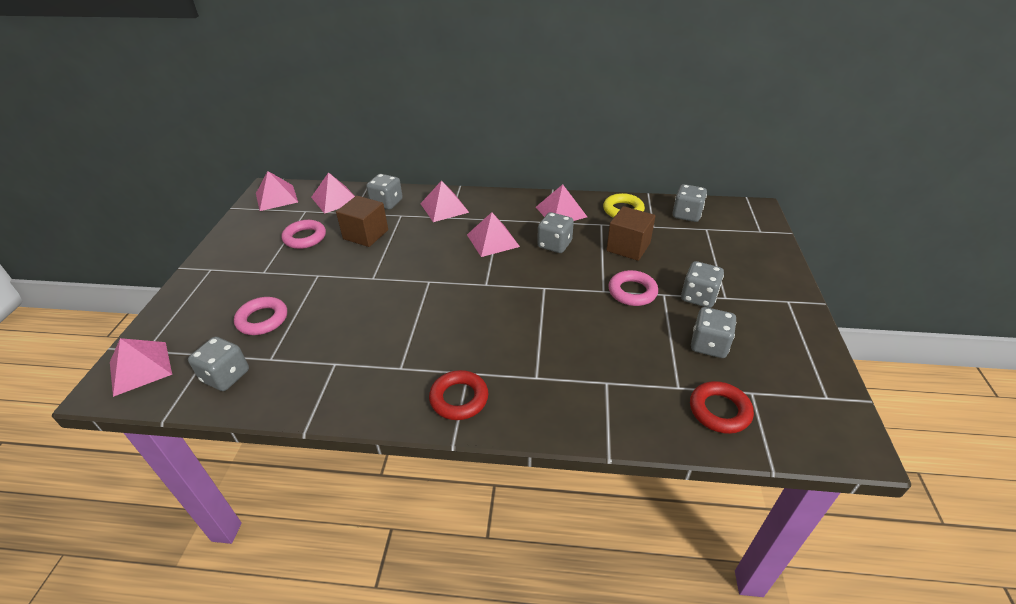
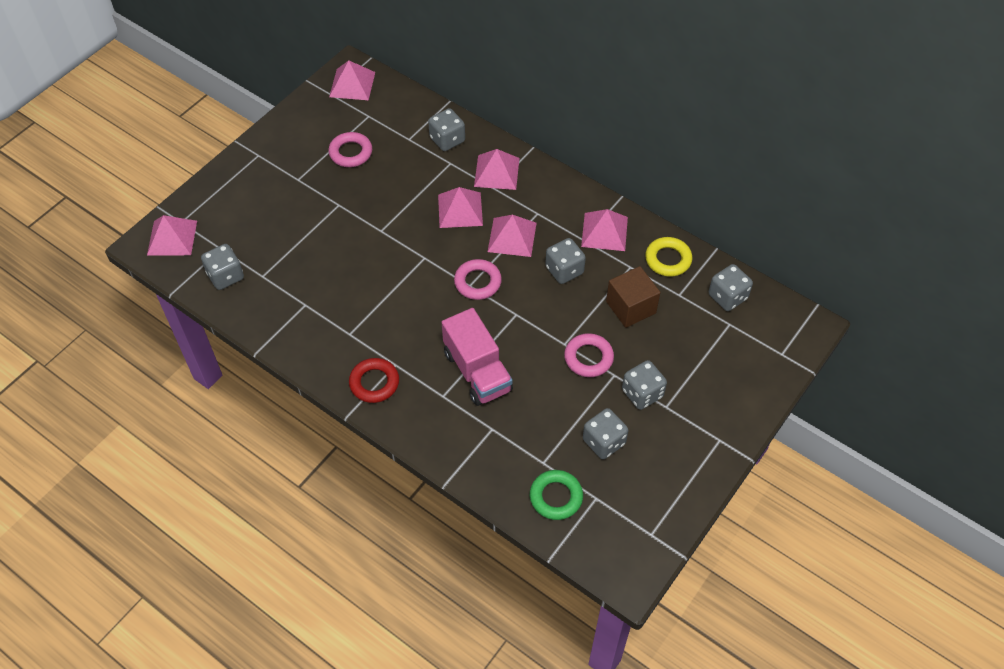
camera: 30 degrees right, 15 degrees up
(262, 319) = (274, 233): pink ring -> pink ring (477, 282)
(335, 199) = (403, 111): pink pyramid -> pink pyramid (460, 210)
(365, 234) = (404, 174): brown cube -> none
(550, 343) = (477, 371): none -> pink truck
(719, 410) = (556, 497): red ring -> green ring

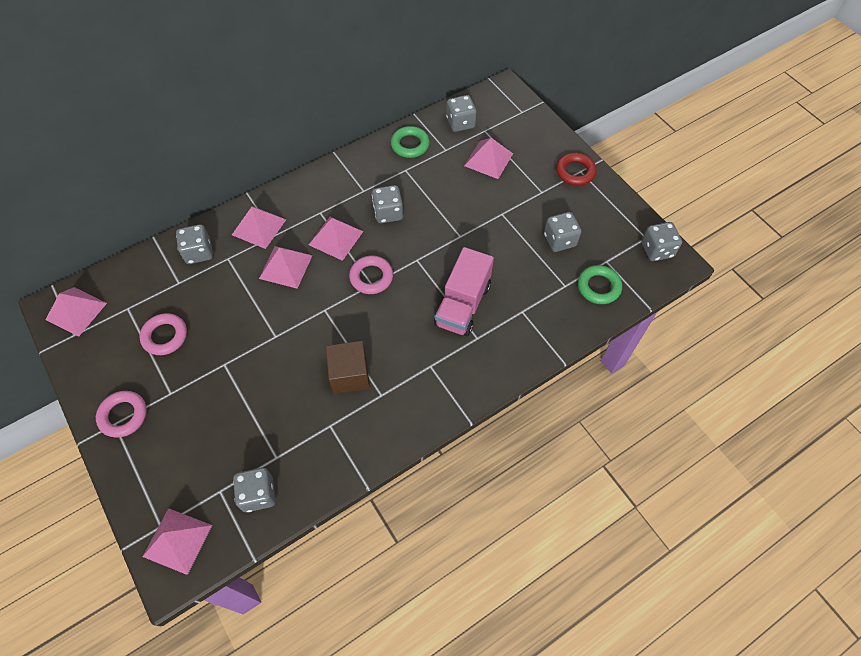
camera: 70 degrees left, 5 degrees up
(374, 383) = (443, 388): red ring -> red ring (575, 172)
(477, 371) = (463, 305): pink truck -> pink truck turned 120 degrees clockwise
(588, 358) = (480, 225): pink ring -> pink ring (123, 415)
(604, 231) = (363, 174): pink pyramid -> pink pyramid (488, 159)
(631, 307) = (444, 182): brown cube -> brown cube (350, 375)
(642, 393) = (525, 202): grey dice -> grey dice (657, 250)
(668, 259) = (410, 145): yellow ring -> green ring

